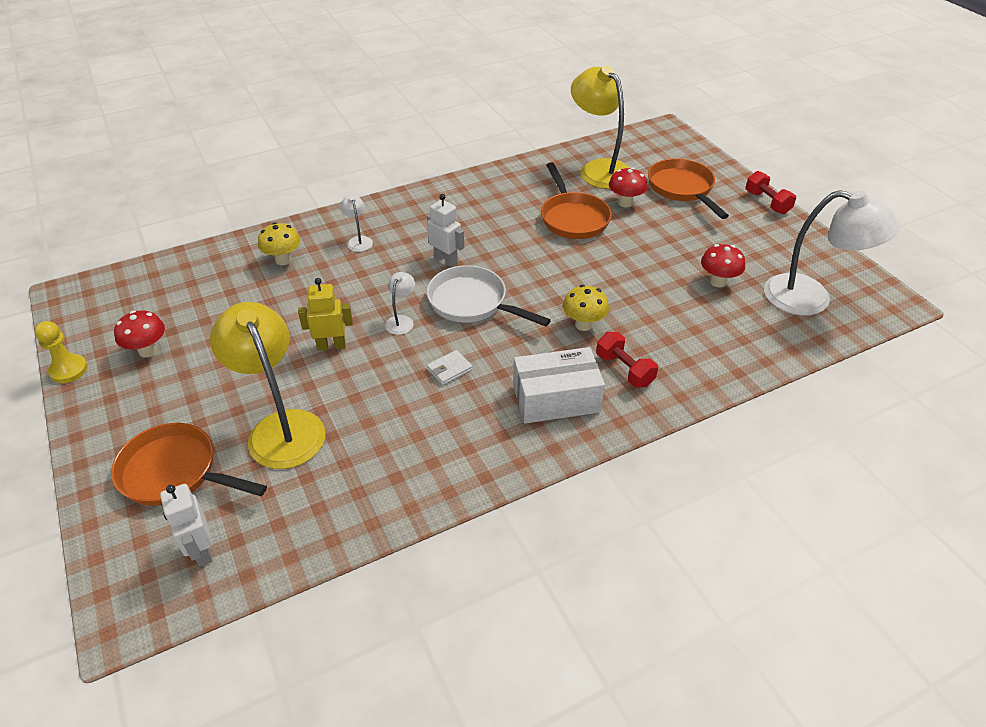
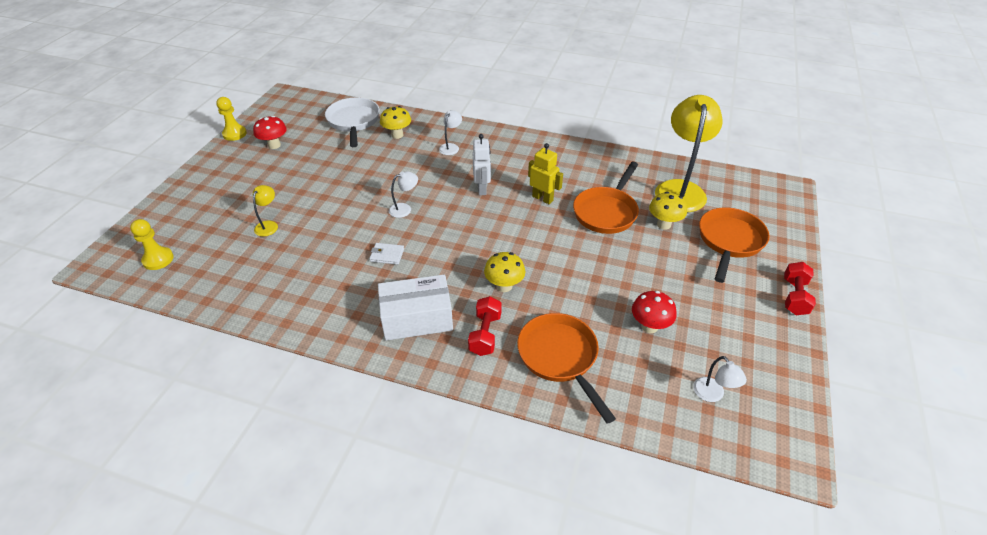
camera: 45 degrees right, 0 degrees up
(175, 472) = (201, 213): orange pan -> orange pan (560, 357)
(201, 550) = (158, 259): white robot -> yellow pawn
(281, 427) = (269, 225): yellow lamp -> yellow lamp, size x0.43
(331, 345) = (351, 198): yellow robot -> yellow robot (542, 198)
(472, 302) = (458, 225): white pan -> white pan (353, 122)
(556, 399) = (417, 318): white box -> white box turned 45 degrees counterclockwise
(625, 203) = (663, 224): red mushroom -> yellow mushroom
(811, 298) = (712, 395): white lamp -> white lamp, size x0.43

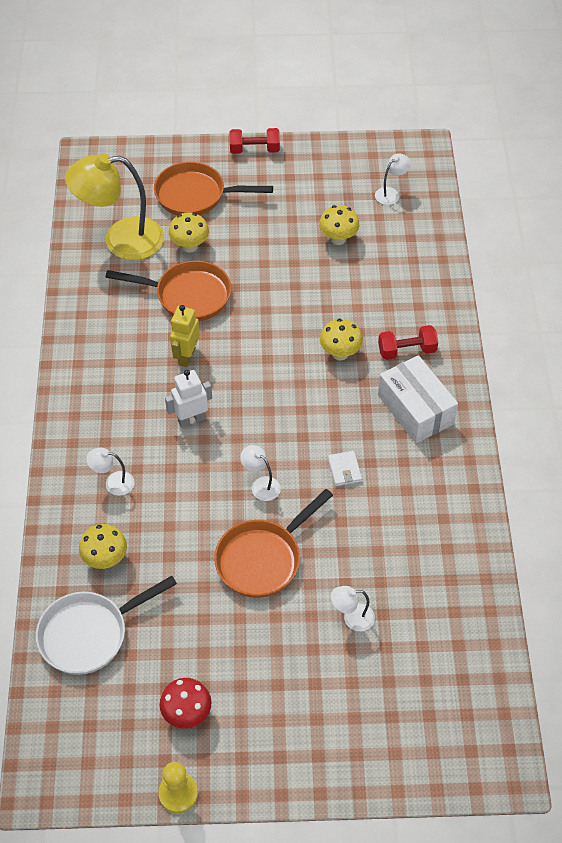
camera: 110 degrees left, 10 degrees up
(158, 259) = (462, 706): yellow pawn -> none
(269, 225) = (352, 618): yellow lamp -> white lamp
(560, 357) = (404, 292): orange pan -> orange pan (262, 559)
(649, 326) = (338, 239): red mushroom -> yellow mushroom

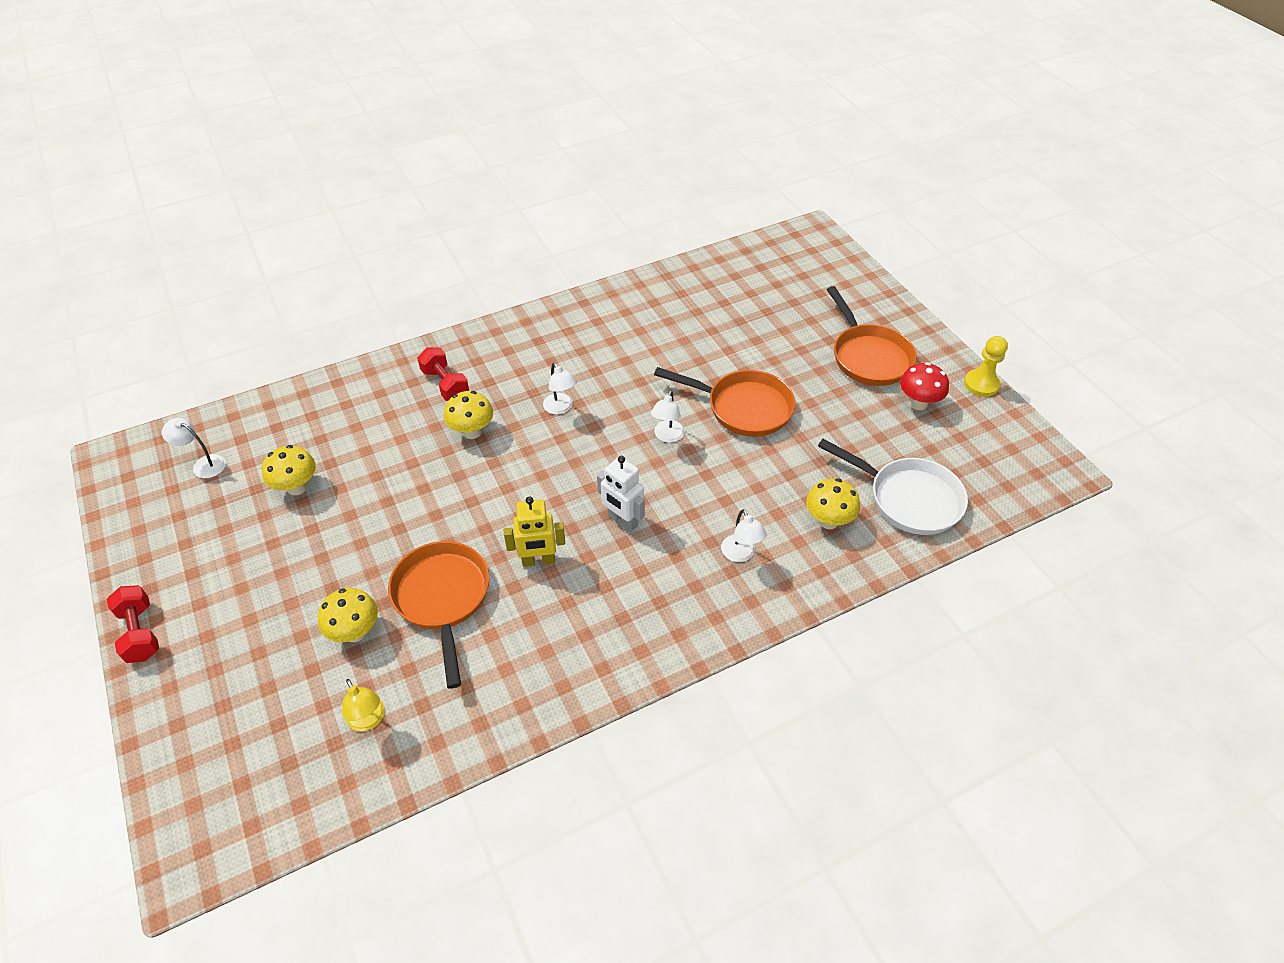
camera: 115 degrees left, 5 degrees down
(121, 240) = (368, 720): yellow lamp -> yellow lamp, size x0.43
(195, 195) = (252, 667): orange pan -> orange pan (869, 357)
(344, 470) = (614, 385): white wallet -> none
(352, 618) = (757, 336): white lamp -> white lamp (561, 408)
(415, 409) = (516, 359): white box -> none

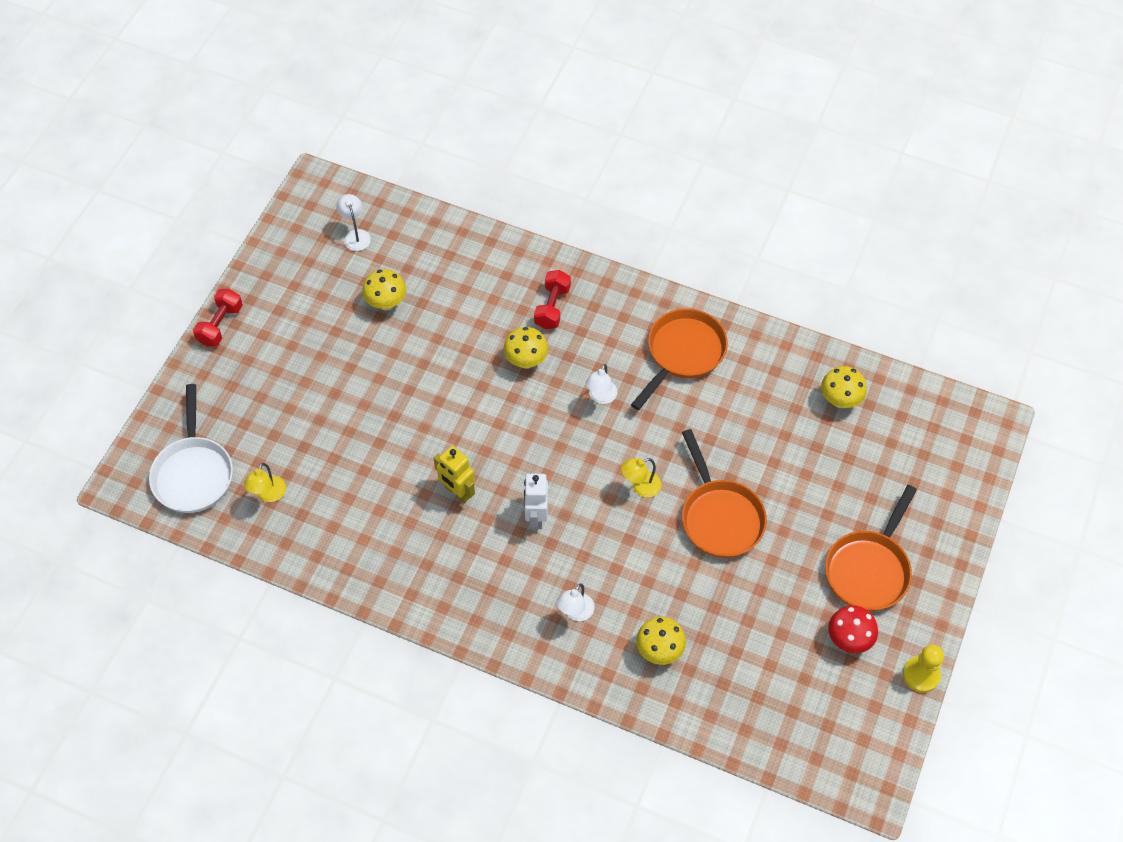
camera: 50 degrees right, 10 degrees up
(355, 632) = (316, 435): yellow mushroom -> yellow mushroom (840, 400)
(442, 598) = (381, 461): orange pan -> orange pan (683, 353)
(667, 436) = (640, 487): white lamp -> yellow lamp
(908, 499) = (733, 693): white pan -> white pan (193, 473)

